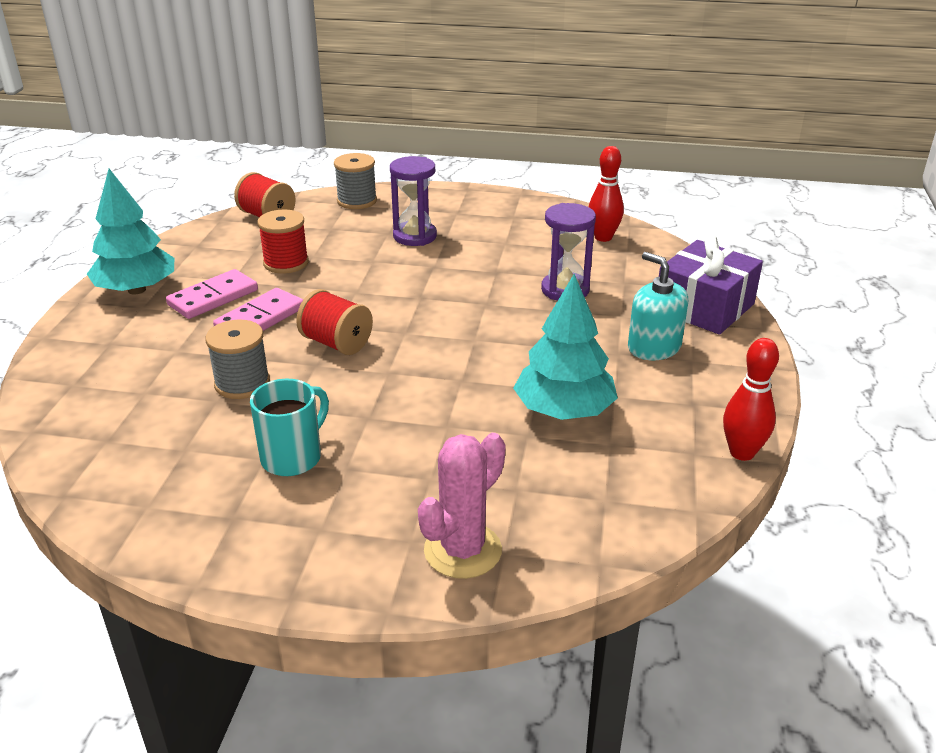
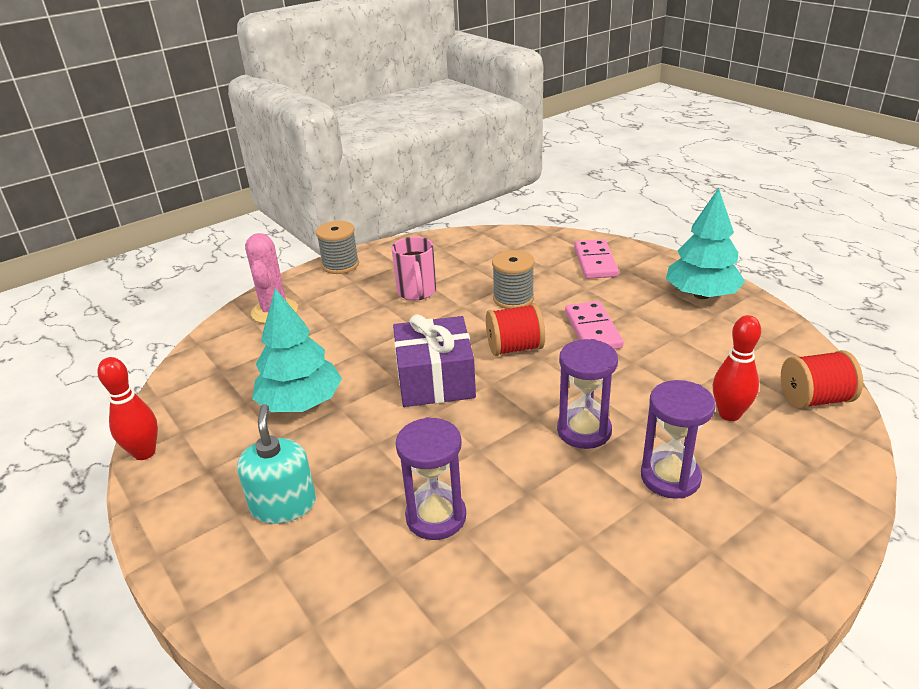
camera: 135 degrees right, 0 degrees up
(213, 297) = (652, 321): pink domino -> pink domino (595, 262)
(286, 263) = (683, 373): red spool -> none
(293, 457) = (417, 292): turquoise mug -> pink mug
(357, 201) = (818, 480): grey spool -> grey spool (340, 265)
(409, 275) = (584, 431): none -> purple hourglass
(603, 237) = (505, 648): red bowling pin -> red bowling pin (729, 414)
(654, 347) = (283, 505): turquoise soap dispenser -> turquoise soap dispenser turned 105 degrees counterclockwise
(704, 307) = (273, 601): purple gift -> purple gift (435, 380)

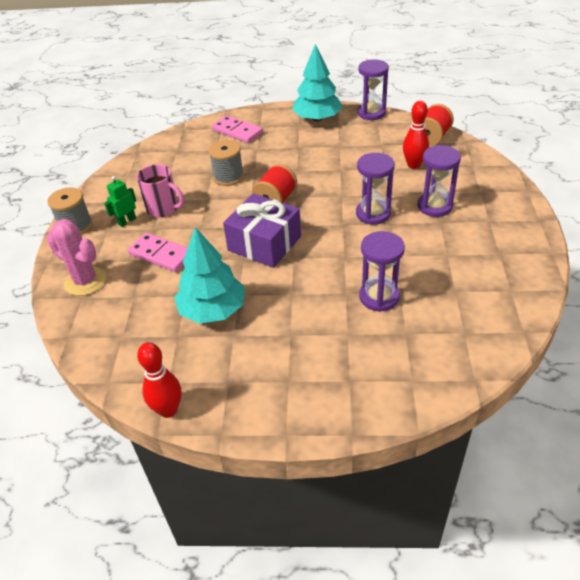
camera: 50 degrees left, 10 degrees up
(283, 505) = (303, 356): turquoise soap dispenser -> none
(376, 284) = (127, 221): none -> green robot
(593, 330) = (297, 166): pink domino -> pink domino (161, 254)
(780, 325) = (371, 113): none -> purple hourglass

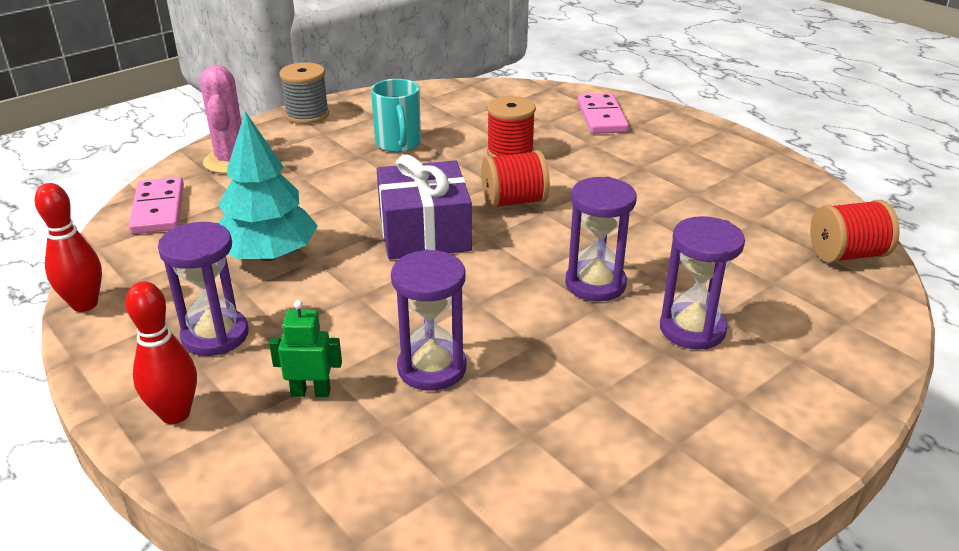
camera: 45 degrees right, 10 degrees down
(127, 221) = (350, 135): green robot -> green robot (311, 392)
(161, 254) = (322, 180): pink domino -> pink domino (158, 209)
(163, 209) = (398, 144): pink mug -> turquoise mug
(228, 177) = (510, 152): grey spool -> red spool
(317, 119) = (721, 152): turquoise tree -> none
(371, 113) = (808, 182): purple hourglass -> purple hourglass (215, 335)
(413, 165) = (755, 268): red bowling pin -> red bowling pin (175, 414)

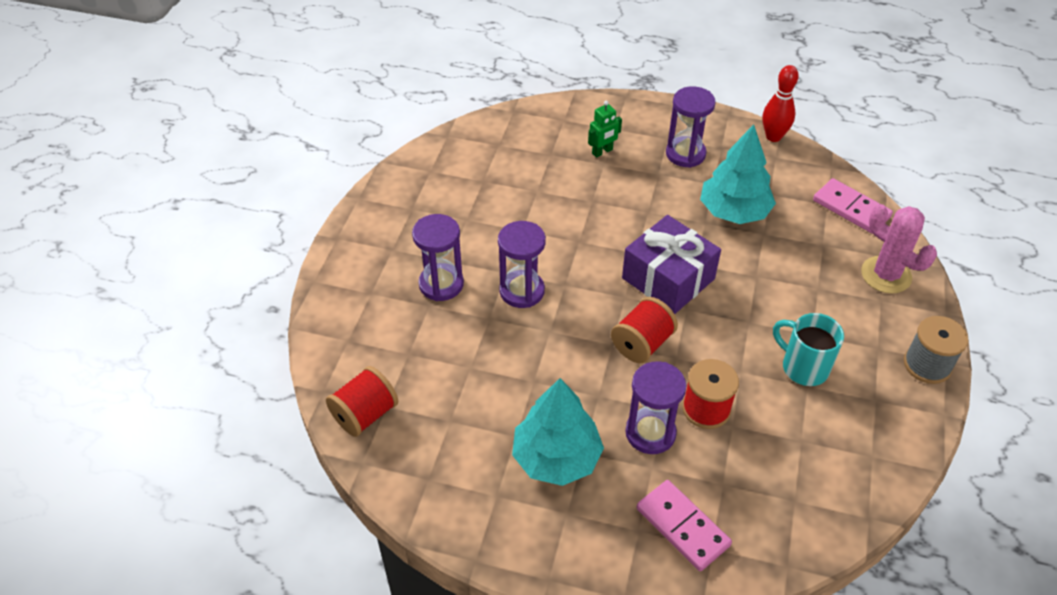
camera: 145 degrees right, 15 degrees up
(175, 414) = (646, 116): red bowling pin -> none
(432, 368) = (560, 190): purple hourglass -> purple hourglass (650, 433)
(668, 171) = (556, 458): none -> turquoise tree

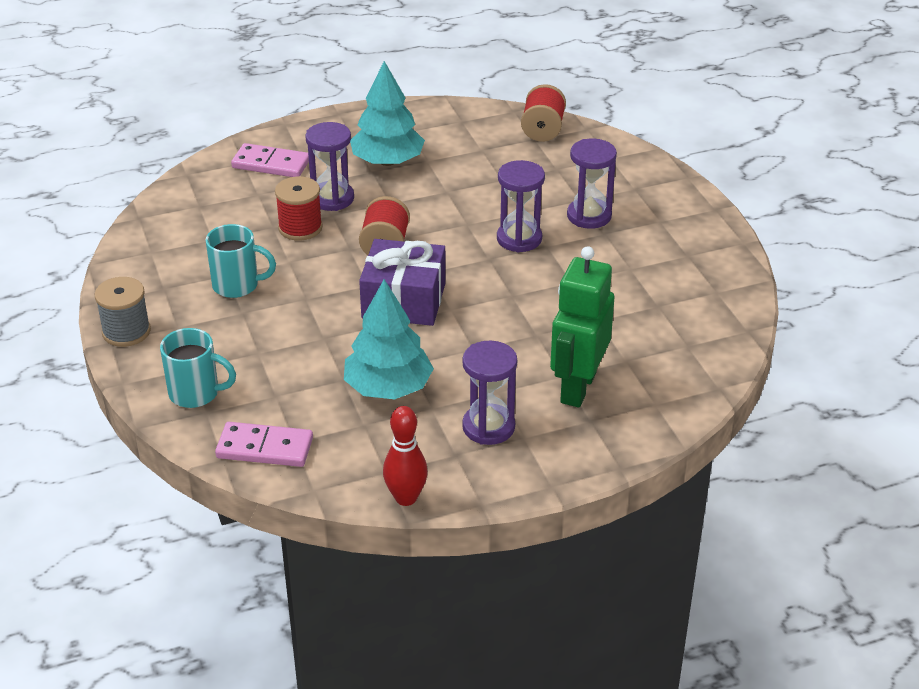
camera: 145 degrees right, 10 degrees down
(602, 152) = (577, 387): green robot -> green robot, size x2.11
(886, 275) = (196, 393): pink cactus -> turquoise mug

